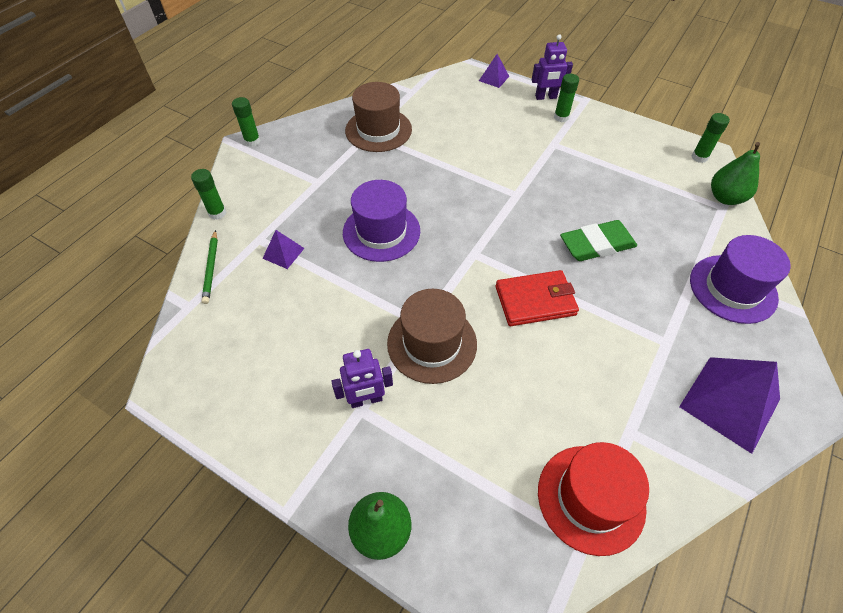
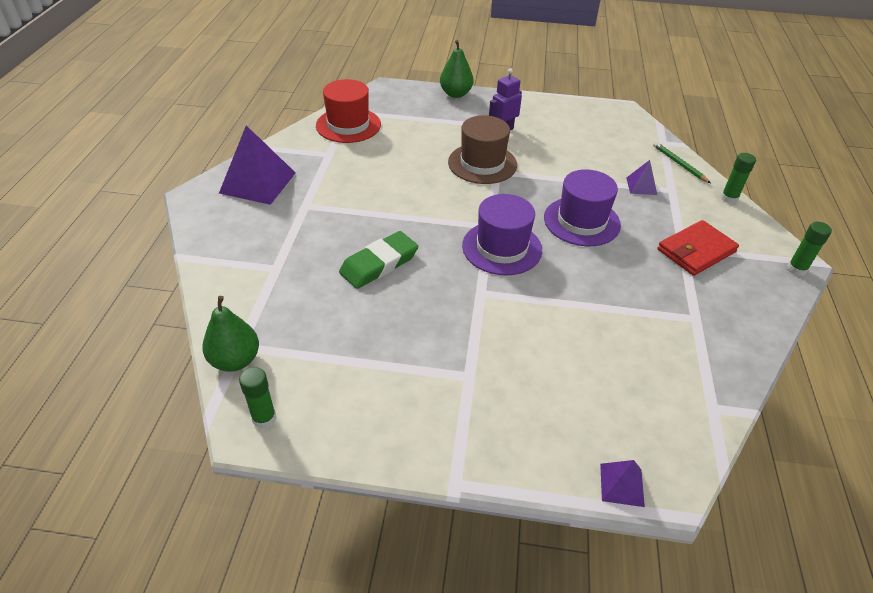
camera: 155 degrees right, 10 degrees down
(378, 130) = (690, 326): brown hat -> none
(535, 300) = (419, 206): red wallet -> red wallet (696, 251)
(546, 97) = (518, 468): purple robot -> none
(561, 117) = (478, 430): green glue stick -> none
(733, 288) = (243, 259): purple hat -> purple hat (502, 248)

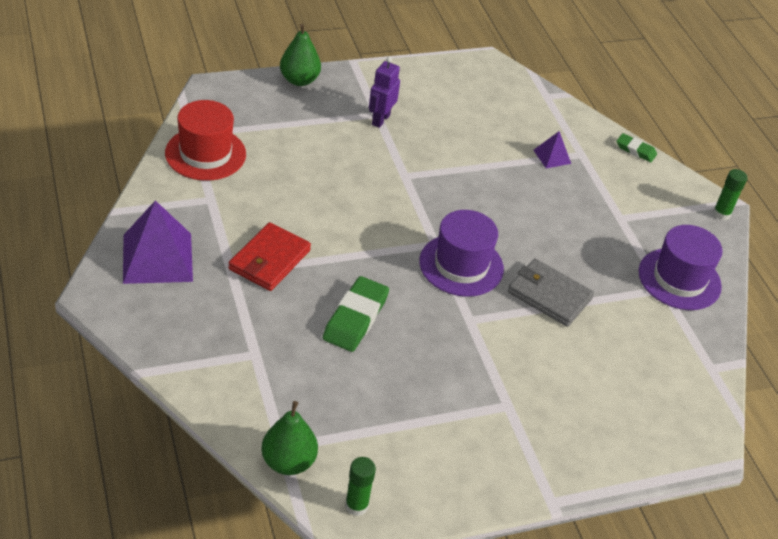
camera: 30 degrees left, 0 degrees up
(482, 163) = (384, 169): brown hat -> none
(571, 293) = (549, 295): none -> grey wallet
(581, 221) = (518, 214): purple hat -> purple hat (679, 279)
(622, 484) = (675, 456): purple pyramid -> none
(679, 164) = (574, 120): green pencil -> none
(696, 251) = (633, 218): red wallet -> red wallet (269, 260)
(729, 198) = (635, 150): green glue stick -> green eraser

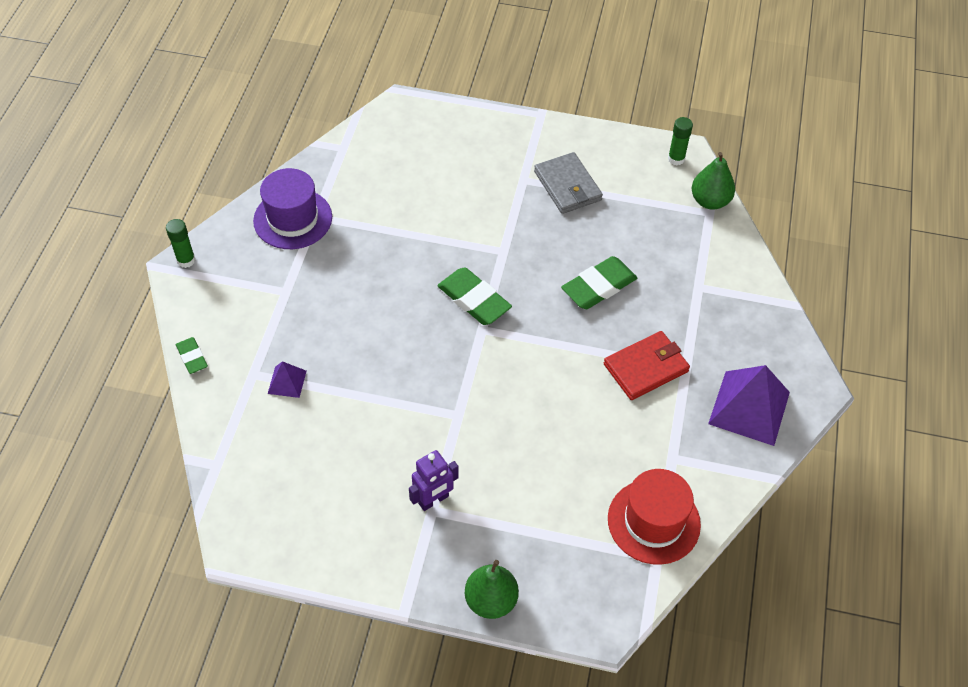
camera: 145 degrees left, 10 degrees up
(461, 265) = (474, 300): purple hat -> green eraser
(549, 295) = (419, 246): grey wallet -> grey wallet (567, 186)

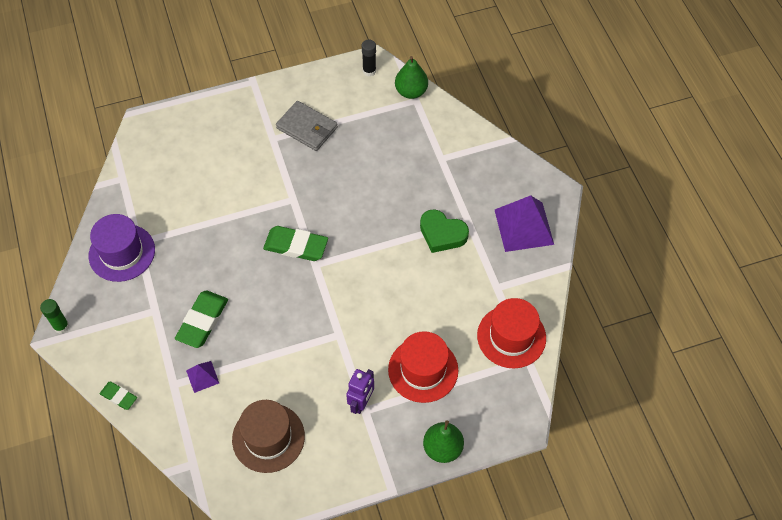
camera: 30 degrees left, 5 degrees up
(310, 481) = (268, 438): none -> brown hat
(526, 502) = (423, 370): none -> red hat
(599, 286) = (375, 192): green eraser -> green eraser (202, 321)
(646, 368) = (442, 234): red wallet -> green heart
(676, 159) = (369, 71): green glue stick -> black glue stick

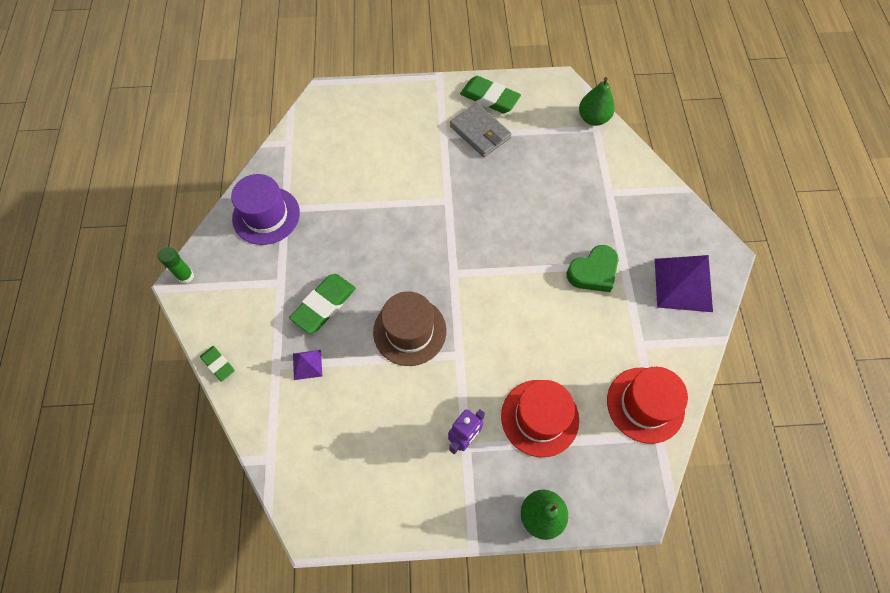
camera: 15 degrees right, 5 degrees up
(268, 438) = (356, 451): brown hat -> brown hat (409, 331)
(296, 246) = (438, 249): green eraser -> green eraser (489, 98)
(369, 71) = (555, 89): black glue stick -> none
(442, 234) = (593, 272): green heart -> green heart turned 75 degrees counterclockwise

